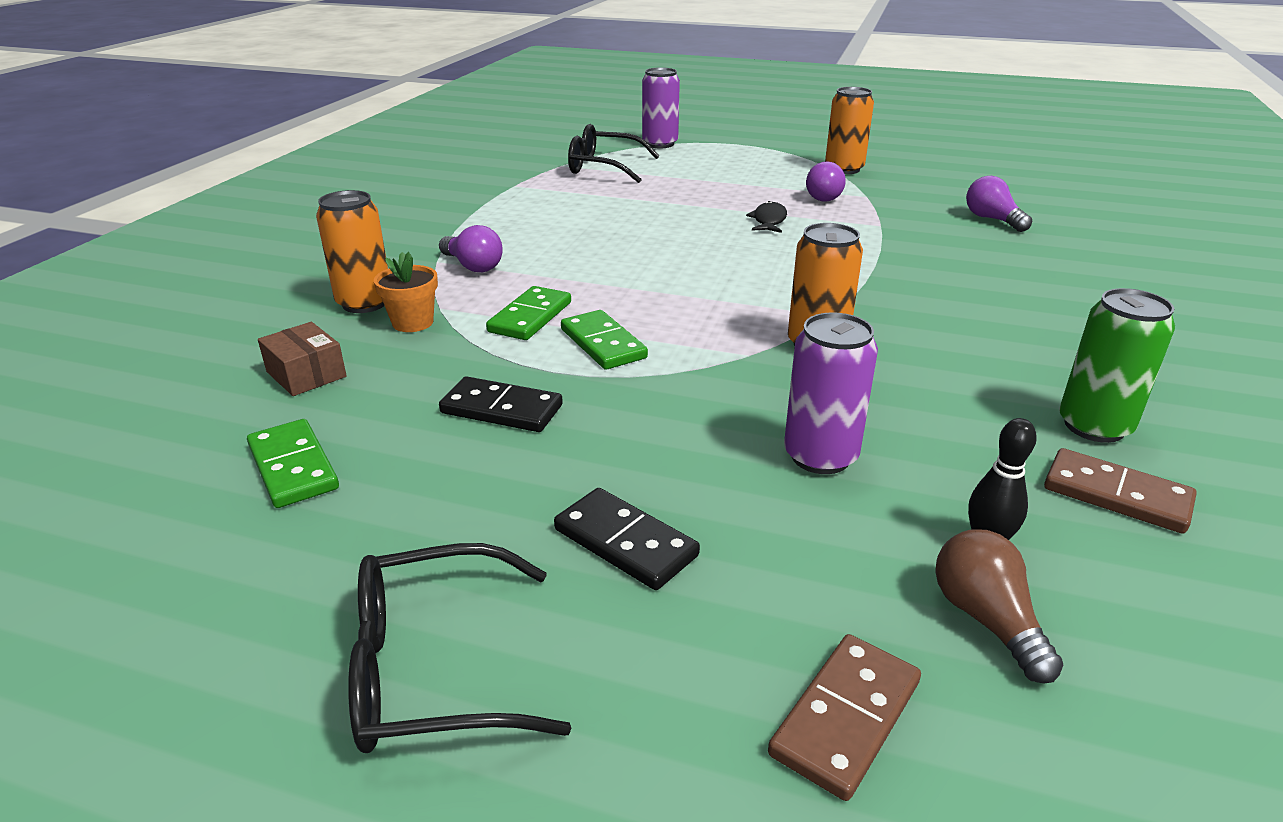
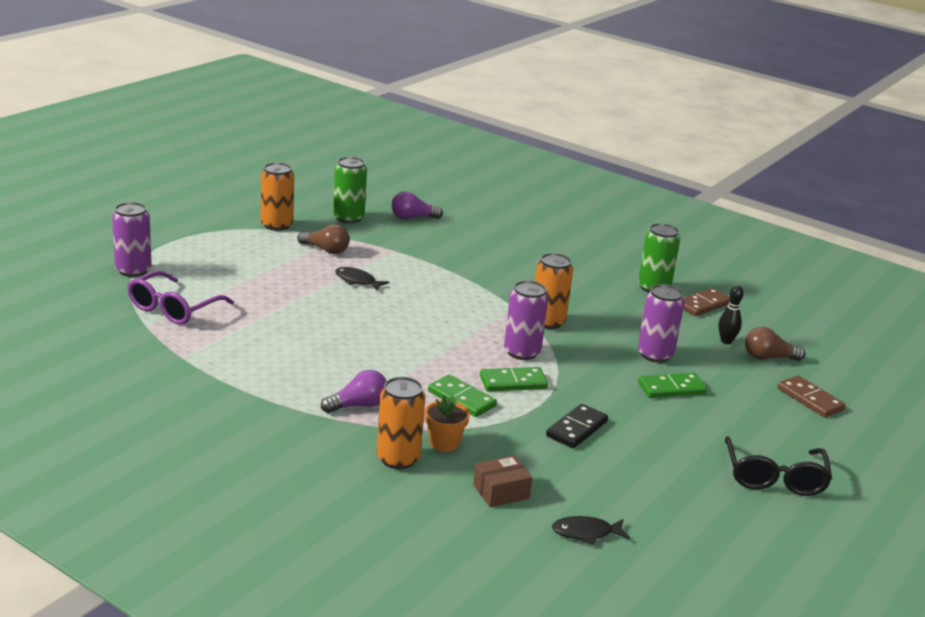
camera: 75 degrees left, 5 degrees down
(207, 453) = (586, 533): none -> black fish
(293, 467) = (612, 503): green domino -> green domino (671, 388)
(603, 167) = (173, 309): black glasses -> purple glasses
(625, 543) = (705, 418): black domino -> none
(698, 338) = (522, 352): none -> purple can
(822, 196) = (326, 250): purple light bulb -> brown light bulb
(924, 192) = (348, 218): none -> green can

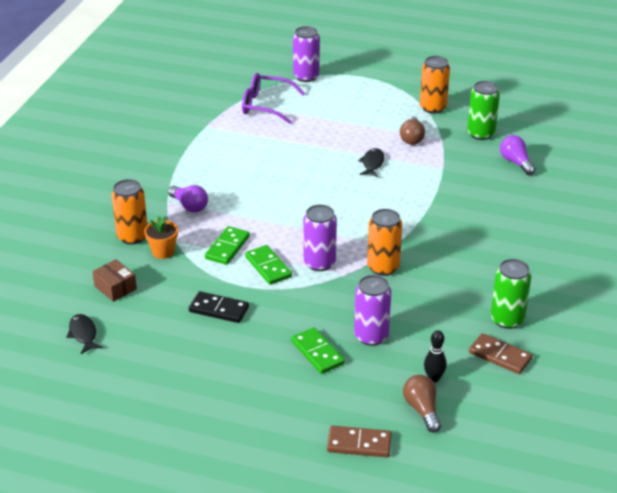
camera: 75 degrees right, 10 degrees up
(774, 478) = (207, 428): black glasses -> none
(810, 399) = (359, 444): brown domino -> brown domino turned 60 degrees clockwise

